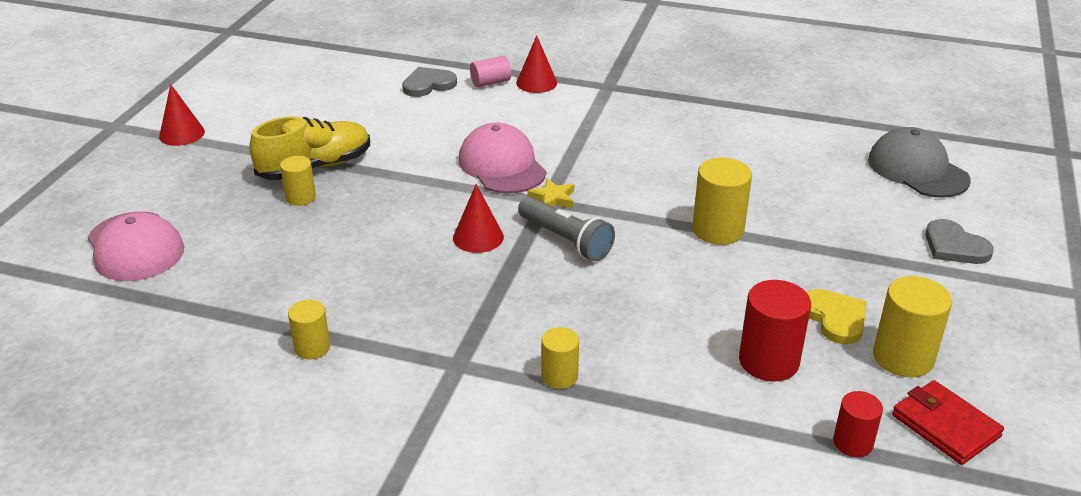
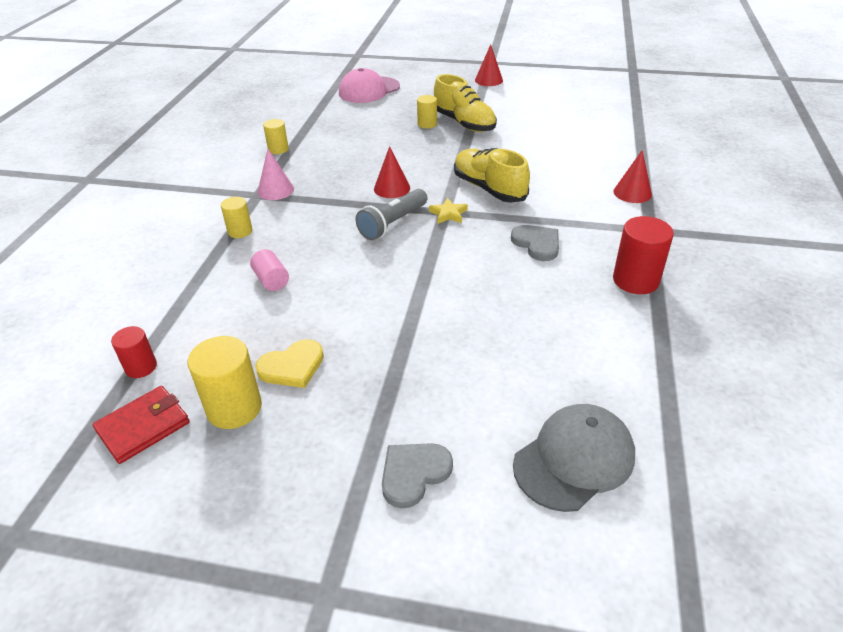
camera: 85 degrees right, 5 degrees up
(428, 84) = (599, 147): grey heart -> grey heart (537, 244)
(450, 345) = (275, 190): none -> pink cone
(490, 82) = (619, 172): pink cylinder -> pink cylinder (271, 280)
(502, 165) = (489, 189): pink cap -> yellow shoe
(718, 230) = (418, 299): yellow cylinder -> none
(768, 361) = (241, 325): red cylinder -> red cylinder (635, 280)

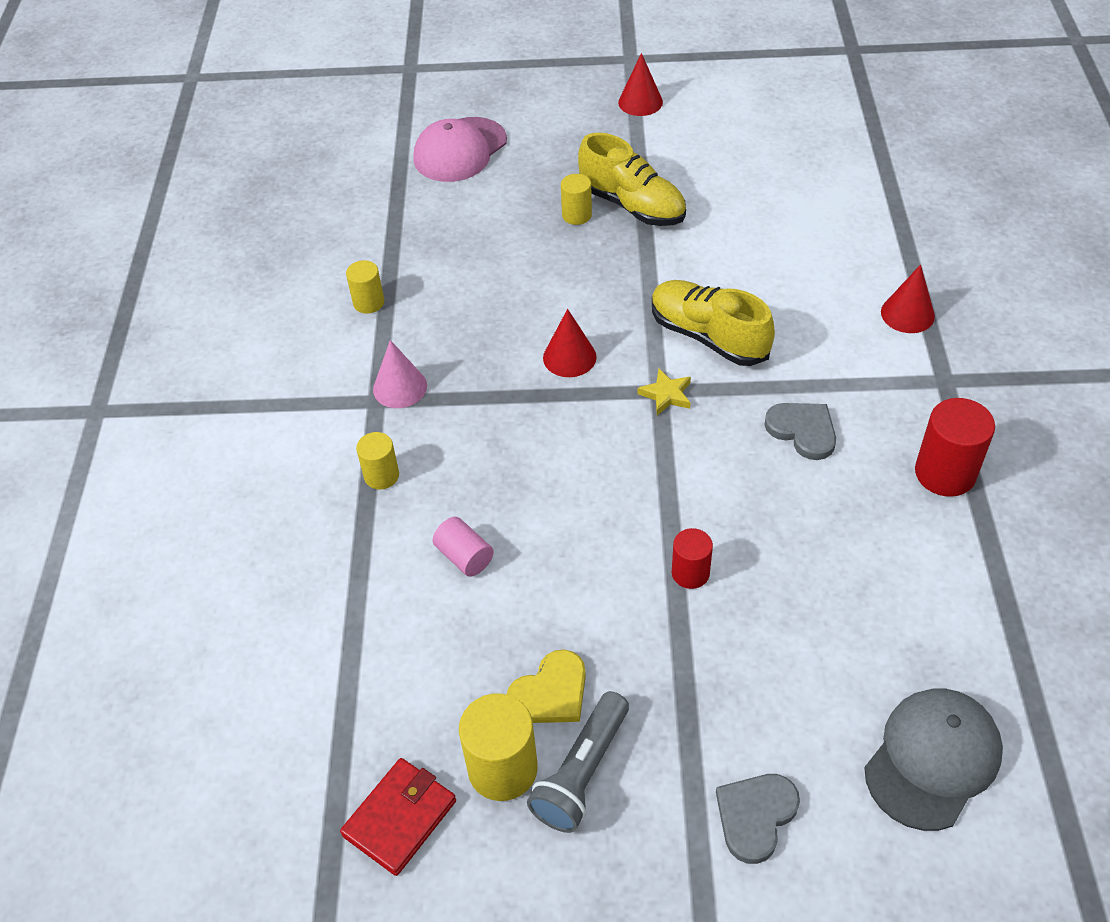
camera: 10 degrees left, 10 degrees up
(141, 367) = (352, 731): red cylinder -> red cylinder (690, 573)
(393, 223) = (594, 425): grey flashlight -> grey flashlight (582, 772)

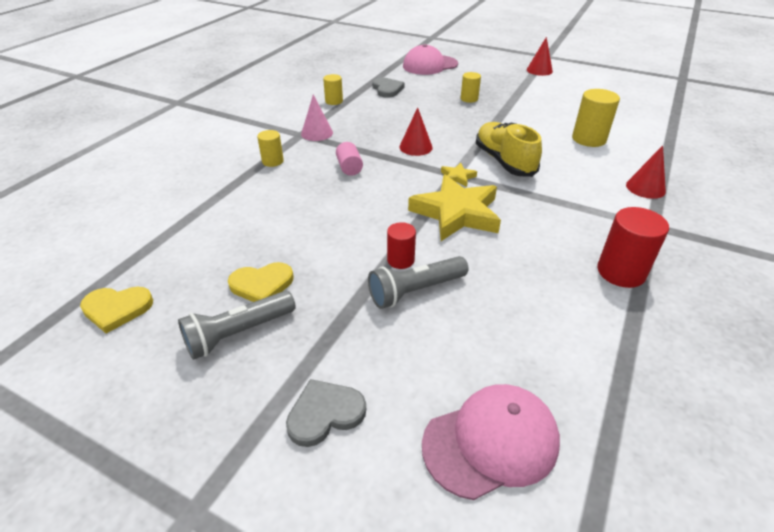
camera: 25 degrees right, 10 degrees down
(399, 818) = (117, 309): red wallet -> yellow heart
(464, 556) = (279, 206): pink cylinder -> pink cylinder (349, 168)
(502, 768) = (196, 310): yellow cylinder -> yellow cylinder (589, 139)
(632, 205) = (503, 102): yellow shoe -> none
(707, 462) = (456, 213): none -> yellow star
(739, 611) = (415, 291): none -> grey flashlight
(803, 431) = (531, 218): grey heart -> grey heart (387, 89)
(932, 759) = (491, 442): grey cap -> pink cap

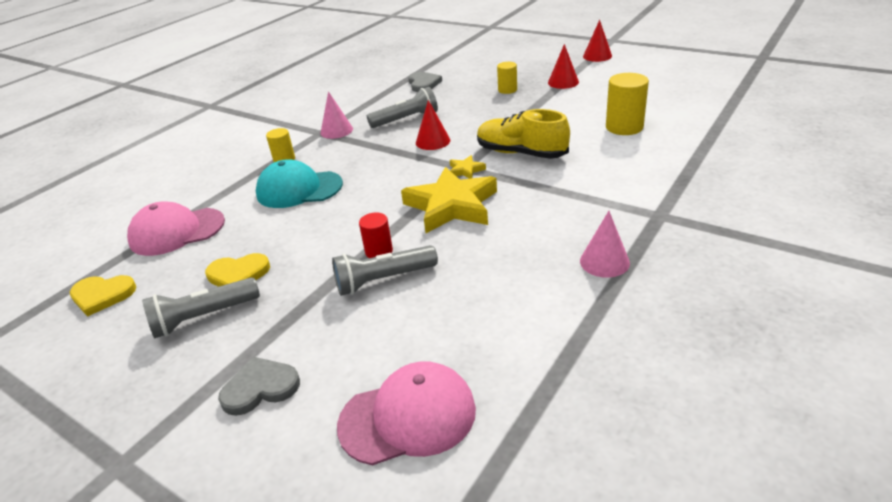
camera: 10 degrees right, 5 degrees down
(298, 193) = (299, 189): none -> turquoise cap
(334, 101) = (364, 98): yellow cylinder -> none
(349, 168) = (358, 164): pink cylinder -> none
(382, 124) = (406, 120): none -> grey flashlight
(430, 65) = (478, 56): pink cap -> pink cap (177, 232)
(504, 161) = (521, 153): yellow shoe -> yellow shoe turned 45 degrees counterclockwise
(621, 272) = (604, 262): red cylinder -> pink cone
(645, 188) = (668, 176): red cone -> red cone (563, 82)

